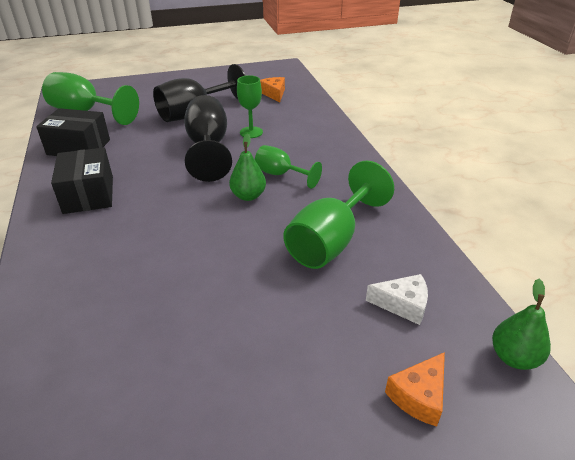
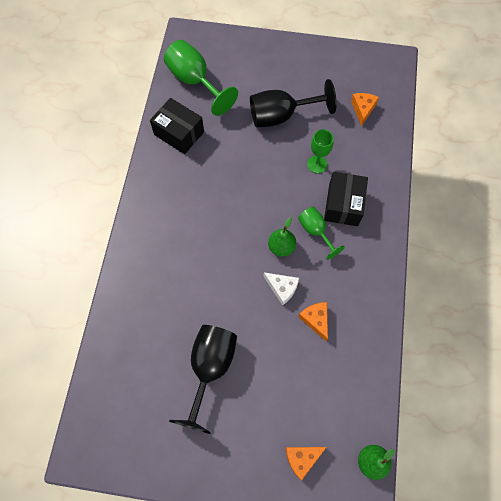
camera: 25 degrees right, 30 degrees up
(89, 194) = (173, 199): black box -> black box (343, 205)
(208, 147) = (275, 173): black goblet -> black goblet (210, 368)
(330, 241) = (315, 320): green goblet -> orange cheese
(403, 304) = (331, 394): white cheese -> white cheese (282, 288)

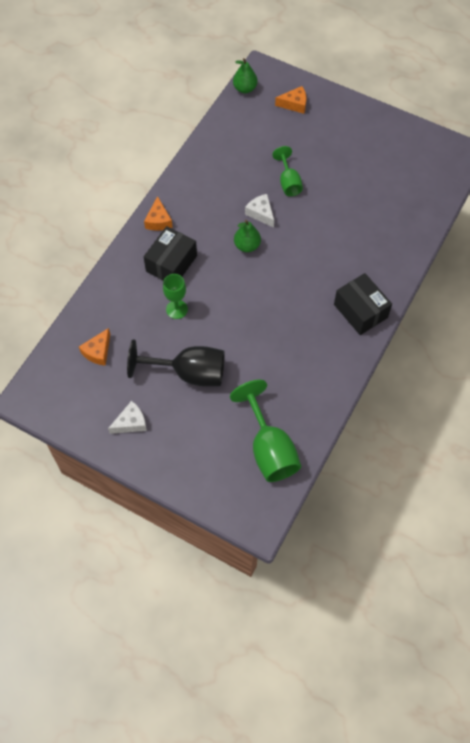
camera: 160 degrees left, 5 degrees down
(179, 133) = (308, 389): black box -> black box (360, 311)
(210, 368) = (344, 176): black goblet -> none
(308, 67) = (131, 422): none -> white cheese
(315, 231) = (209, 249): green goblet -> green goblet (288, 182)
(315, 320) = (243, 182): orange cheese -> orange cheese (158, 220)

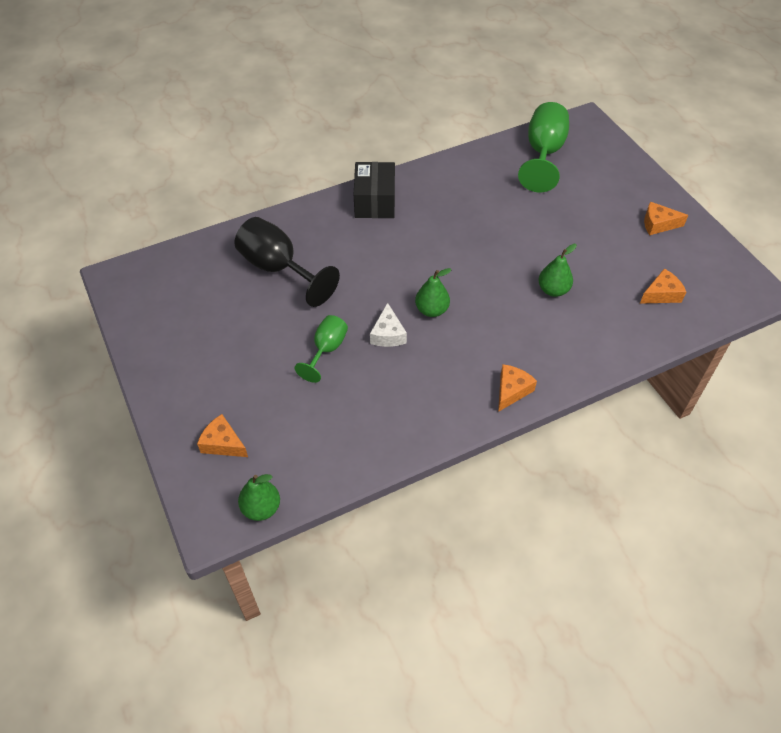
camera: 145 degrees left, 10 degrees down
(131, 422) = (658, 224): white cheese -> orange cheese
(171, 263) = (528, 336): black box -> none
(176, 309) = (553, 290): green goblet -> green pear
(189, 373) = (577, 233): black goblet -> black goblet (278, 269)

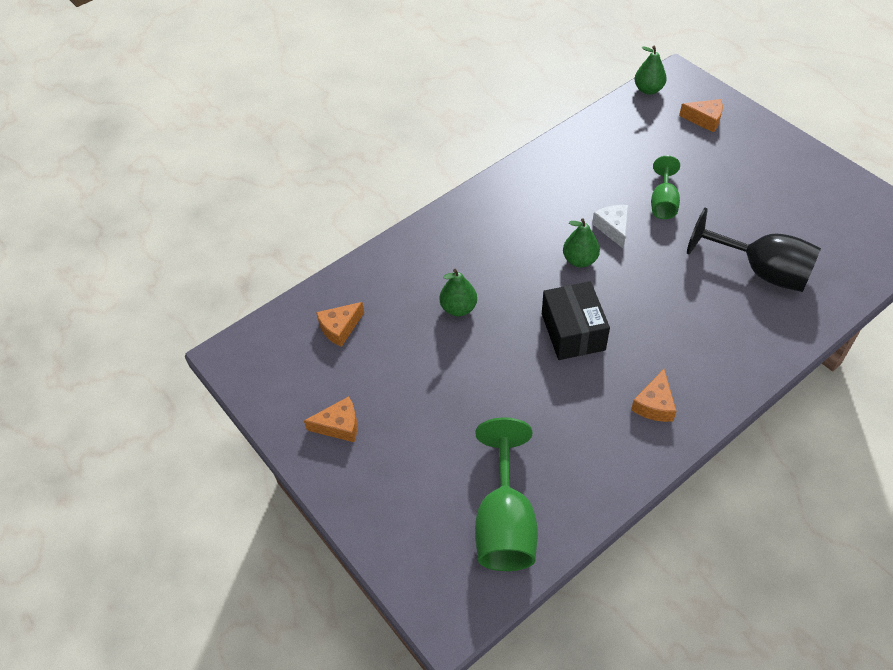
camera: 170 degrees right, 0 degrees up
(374, 201) = (704, 383): black box -> black box (573, 332)
(511, 390) = (481, 203): orange cheese -> orange cheese (654, 404)

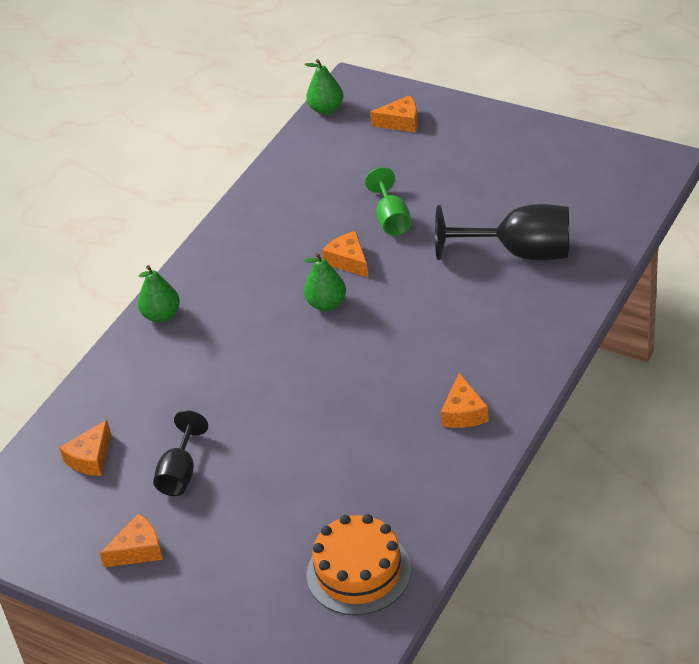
camera: 20 degrees left, 10 degrees down
(401, 369) = (180, 473): none -> black goblet
(458, 308) = (215, 394): green pear -> green pear (161, 315)
(505, 522) = (358, 572): green goblet -> orange cake
(573, 332) = (350, 374): black box -> none
(613, 228) = (348, 261): white cheese -> orange cheese

